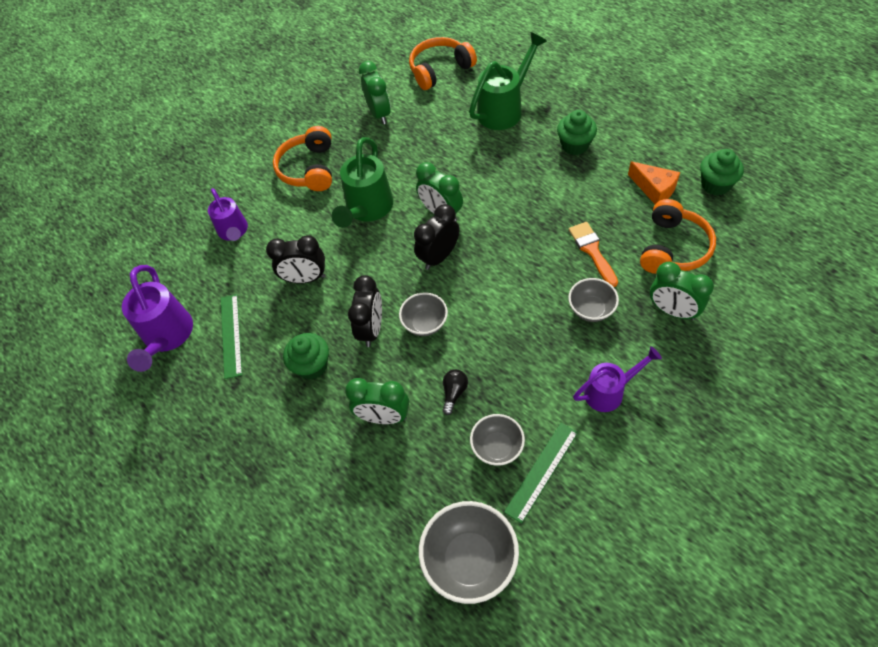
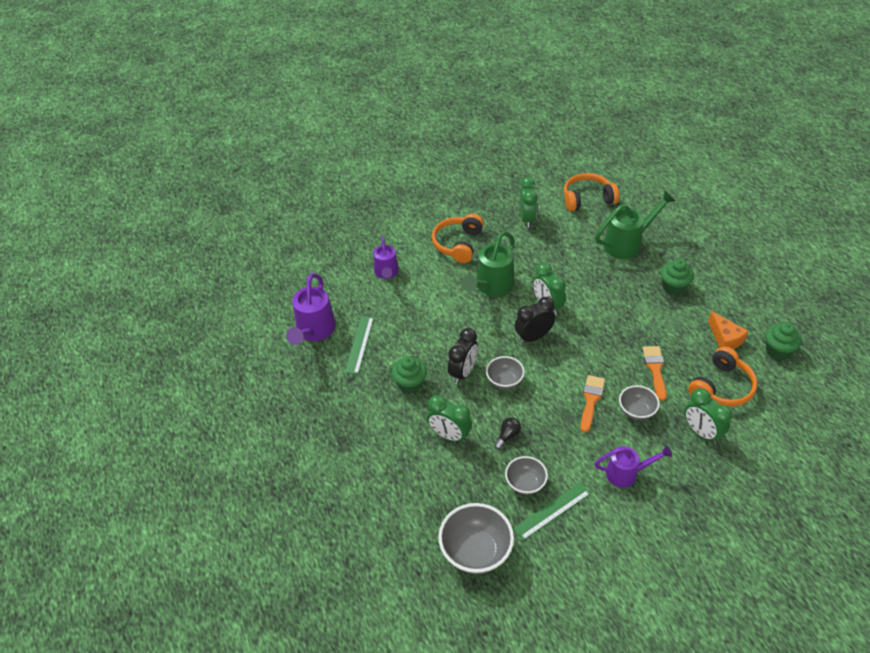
camera: 15 degrees right, 10 degrees down
(305, 278) = (427, 322): black clock -> none
(534, 313) = (591, 400): none -> orange brush

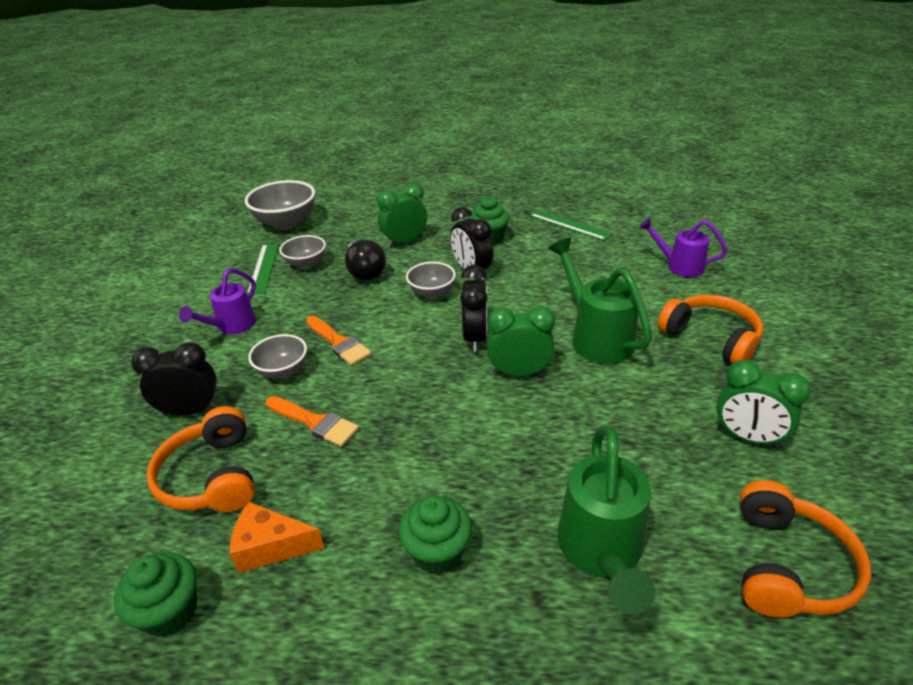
camera: 120 degrees right, 10 degrees down
(314, 331) = (610, 206): purple watering can -> none
(507, 436) = (365, 272): black light bulb -> black light bulb, size x1.72
(701, 432) = (190, 411): green clock -> black clock

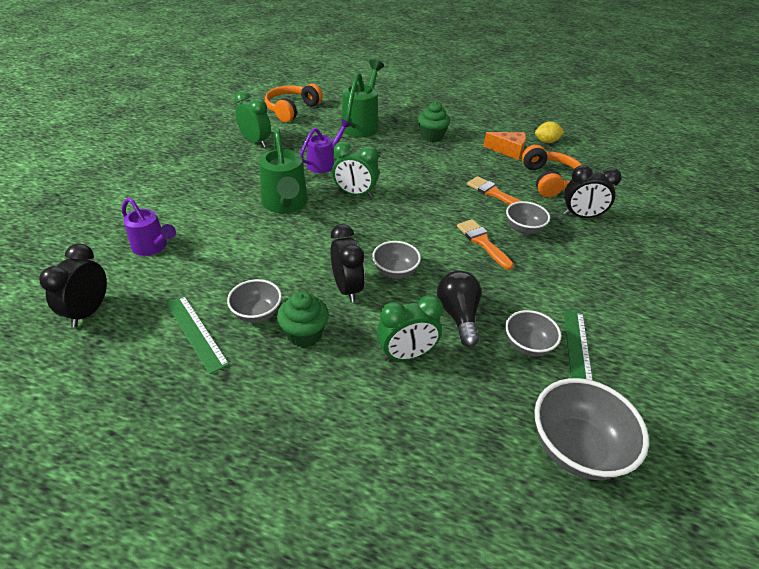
camera: 170 degrees left, 5 degrees up
(170, 611) = (546, 142): green cupcake -> yellow lemon
(232, 326) = (581, 278): purple watering can -> purple watering can (324, 163)
(475, 338) = (374, 223): black clock -> black clock (89, 311)
(535, 242) = (257, 313): none -> grey bowl
(710, 338) = (209, 187): orange headphones -> none

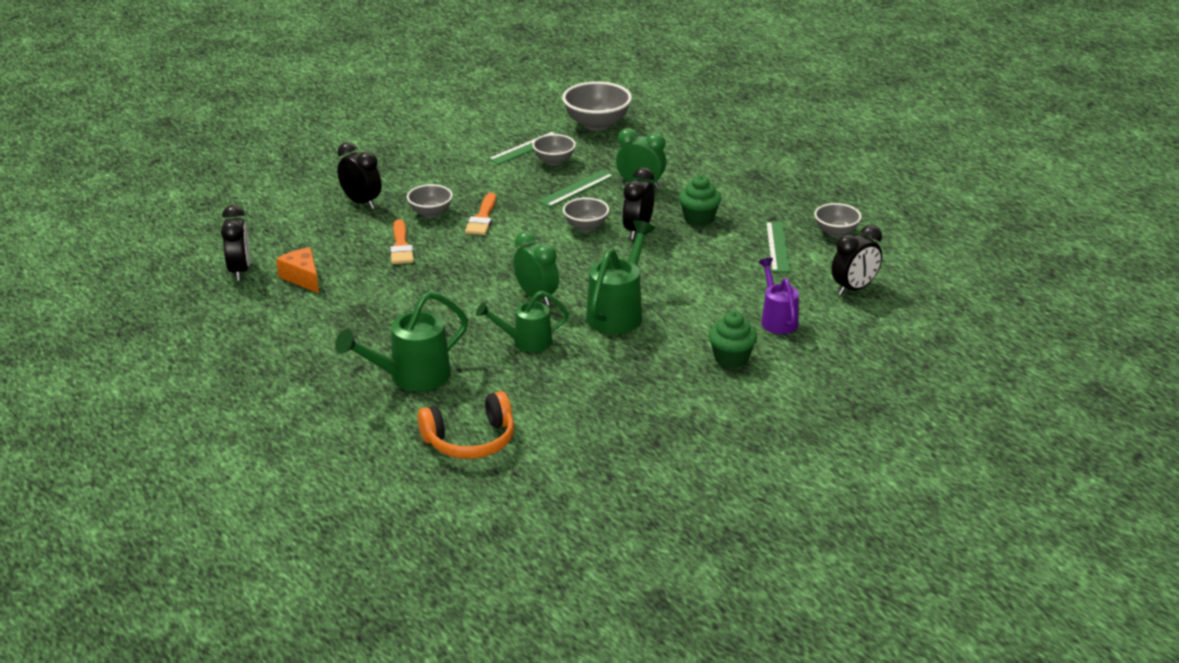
camera: 140 degrees left, 10 degrees down
(255, 142) = (575, 403): green clock -> none
(257, 313) = (723, 241): grey bowl -> grey bowl (836, 232)
(324, 163) = (526, 342): purple watering can -> green watering can
(432, 136) = (354, 327): green cupcake -> green cupcake (731, 358)
(458, 316) = (576, 188): black light bulb -> green ruler
(546, 142) = (239, 271): yellow lemon -> black clock
(549, 180) = (325, 236): orange headphones -> none

